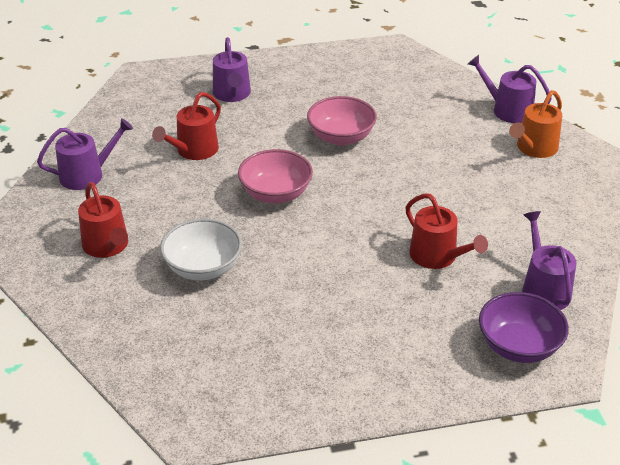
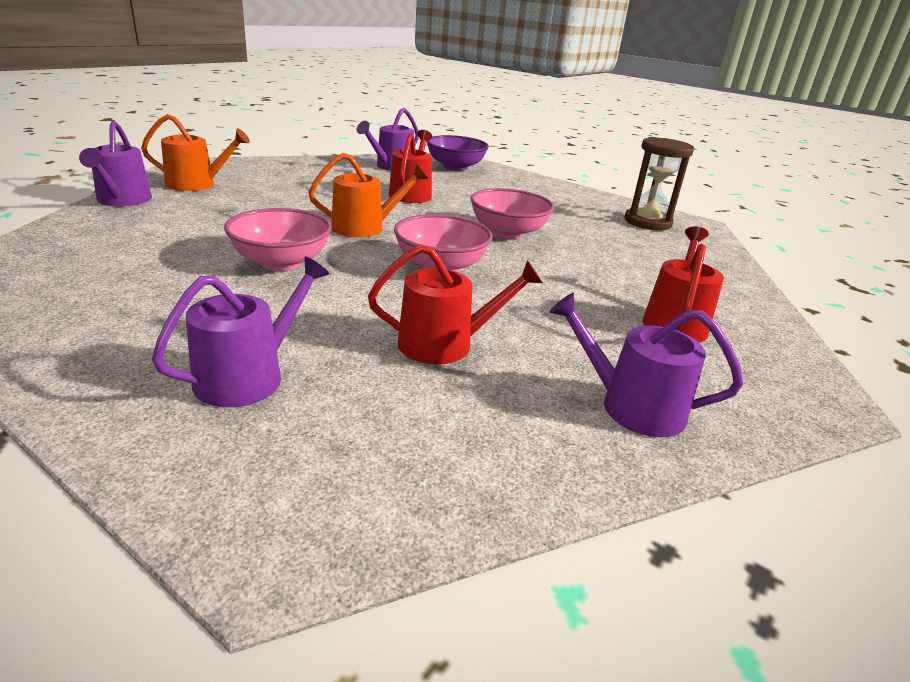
camera: 135 degrees left, 10 degrees down
(203, 268) = (592, 266): white bowl -> none
(235, 386) = (647, 222): none -> brown hourglass
(300, 263) = (508, 232): none -> pink bowl
(372, 192) = (364, 227): none -> orange watering can

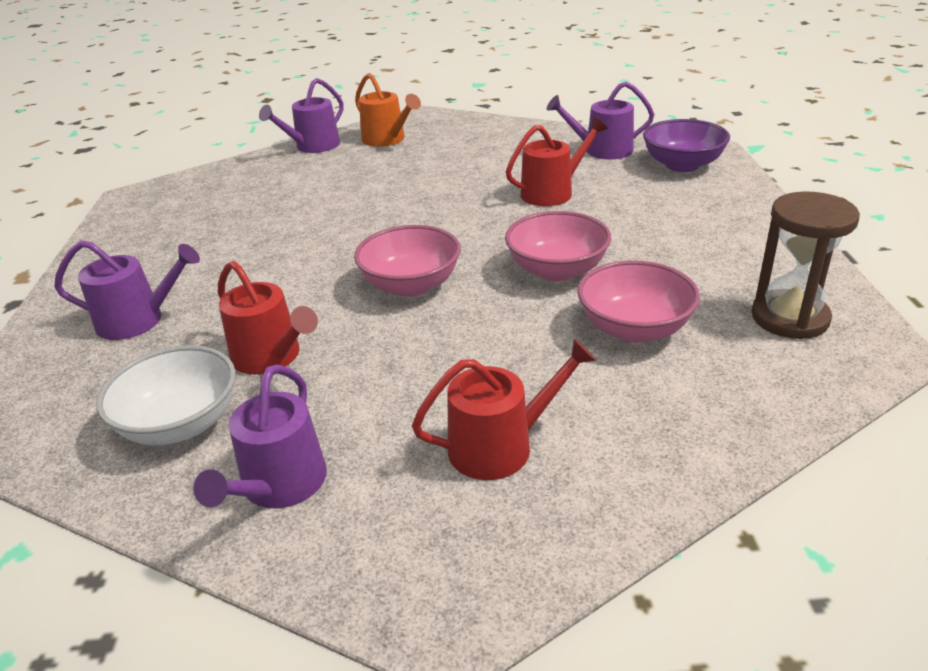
camera: 55 degrees right, 5 degrees up
(281, 262) = (308, 237): pink bowl -> pink bowl (634, 329)
(364, 227) = (430, 221): orange watering can -> none
(483, 418) = (181, 424): none -> white bowl
(632, 406) = (279, 485): purple watering can -> purple watering can turned 150 degrees counterclockwise

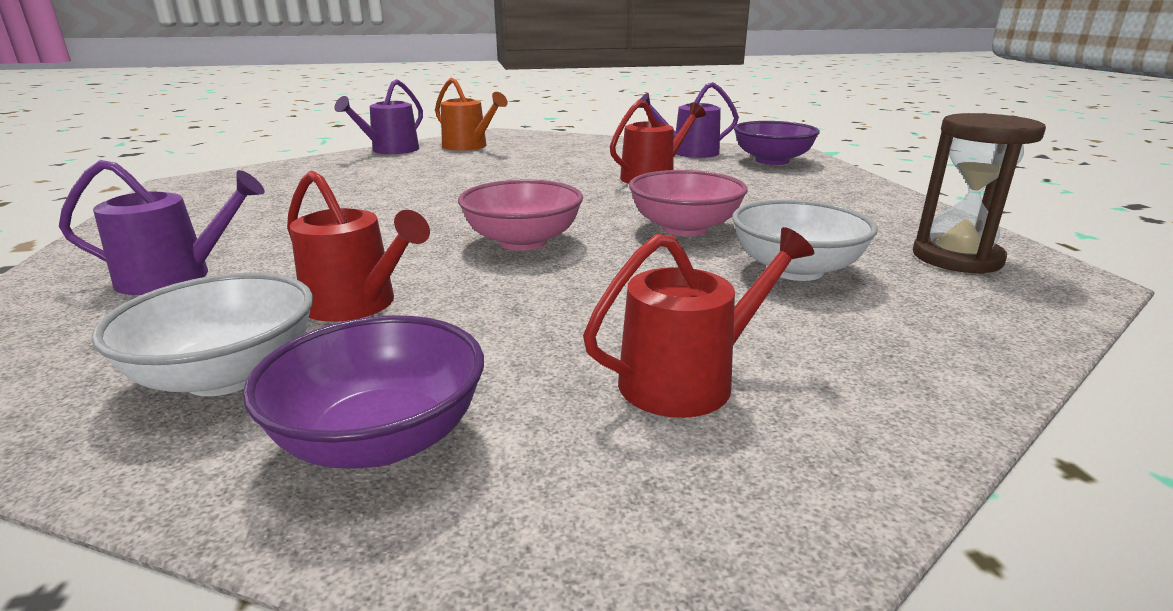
camera: 10 degrees left, 10 degrees down
(279, 485) = (381, 439): purple watering can -> purple bowl
(634, 329) = (795, 270): pink bowl -> white bowl

